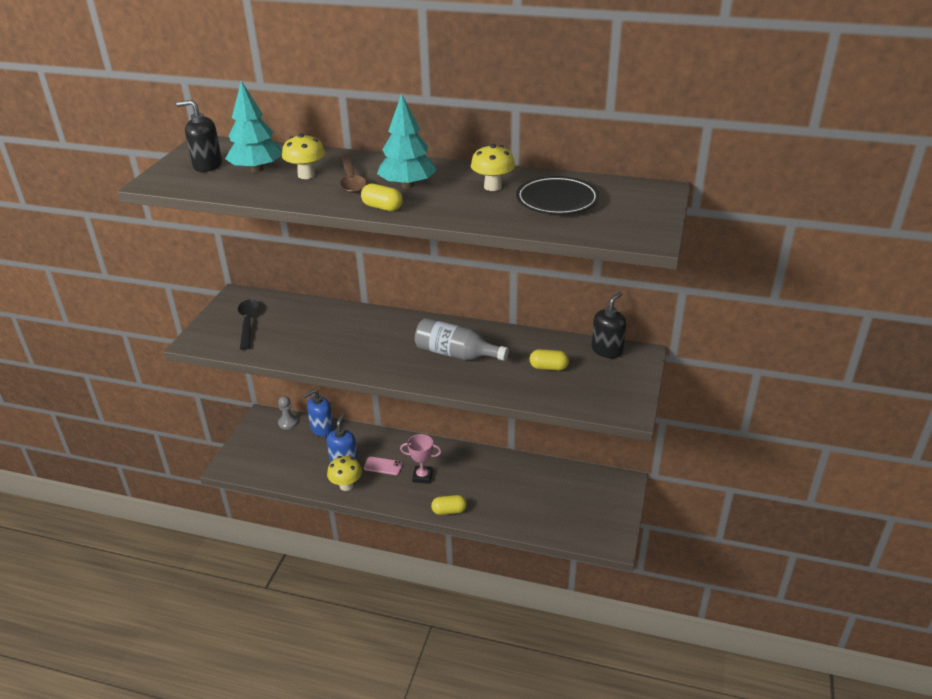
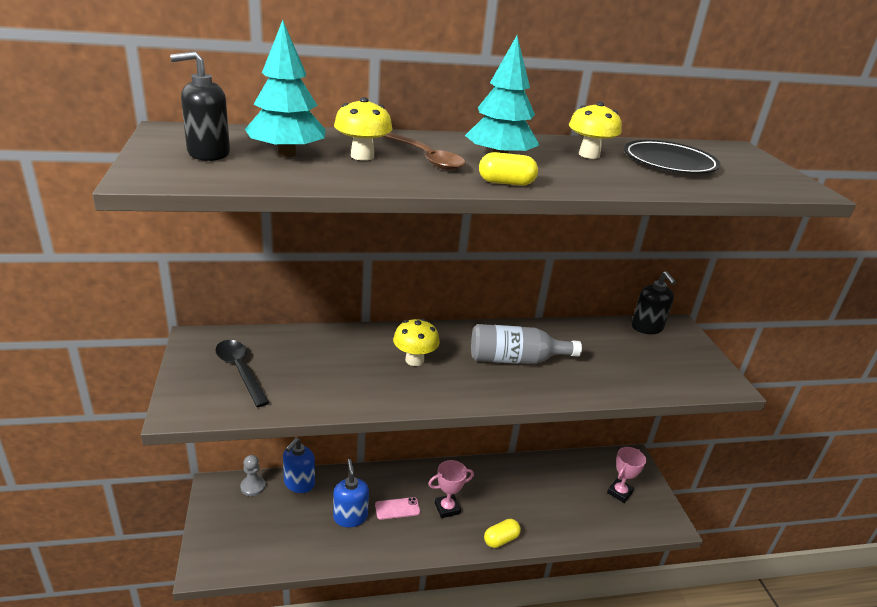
camera: 30 degrees left, 5 degrees down
(346, 485) = (371, 545): yellow mushroom -> yellow mushroom (414, 360)
(548, 367) = (615, 355): yellow capsule -> none
(585, 506) = (619, 492): none -> pink trophy
(607, 350) = (647, 327): black soap dispenser -> black soap dispenser turned 150 degrees clockwise

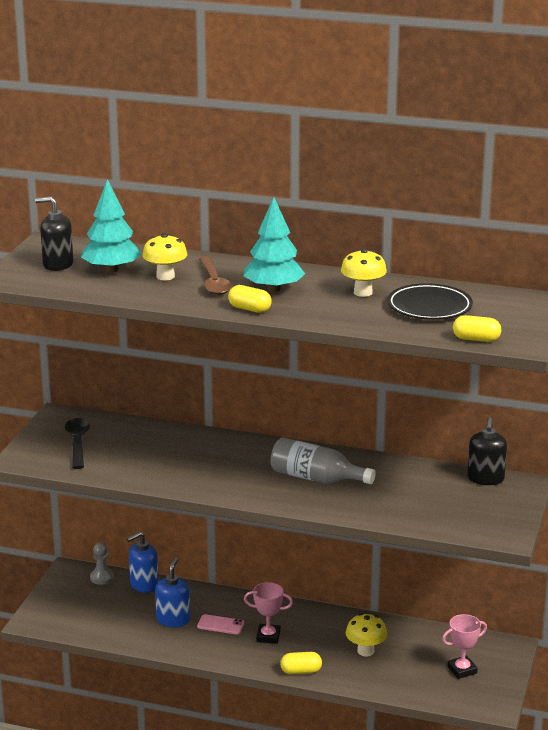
camera: 30 degrees right, 5 degrees down
(414, 360) = (224, 462): yellow mushroom -> yellow mushroom (365, 651)
(764, 189) = (476, 339): none -> yellow capsule

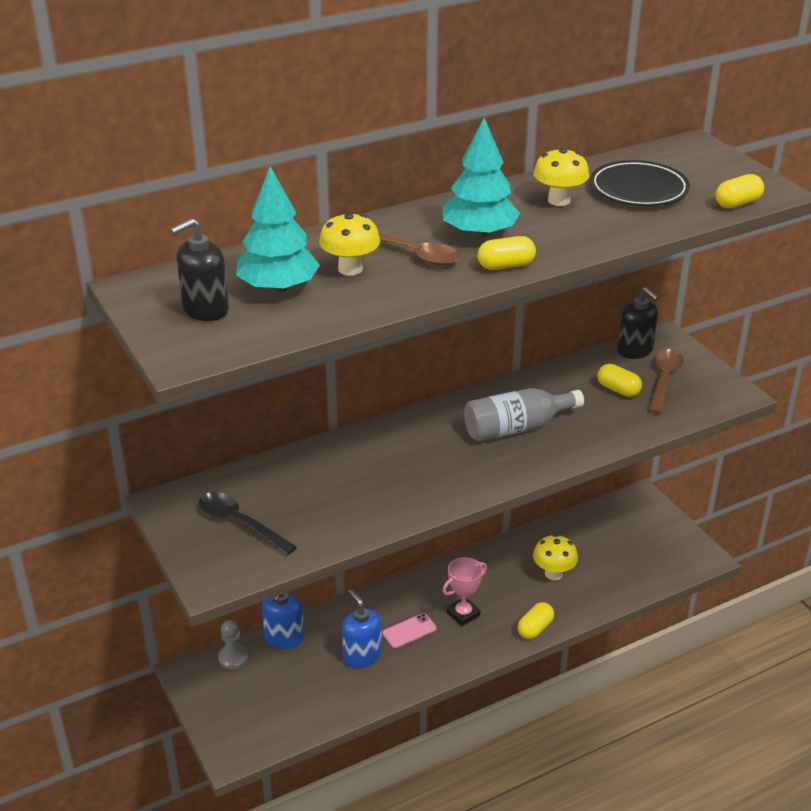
camera: 45 degrees left, 10 degrees up
(426, 493) = (618, 390): none -> yellow capsule
(462, 670) = (640, 541): pink trophy -> none
(471, 503) = (664, 379): none -> brown spoon

